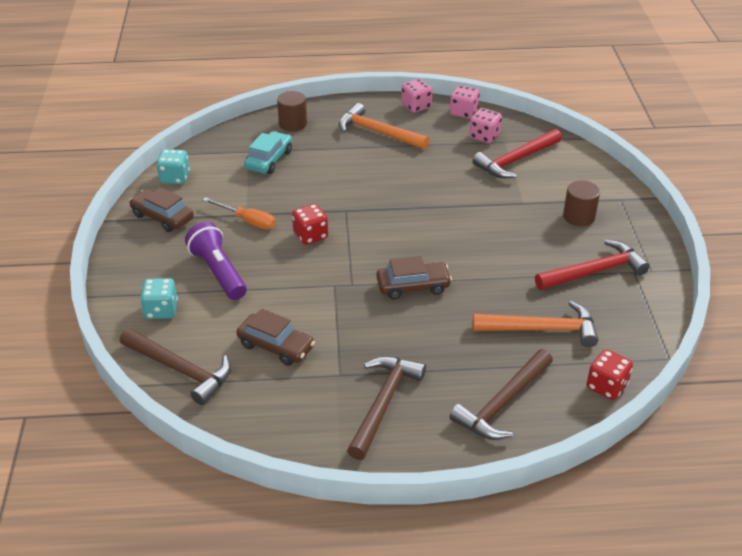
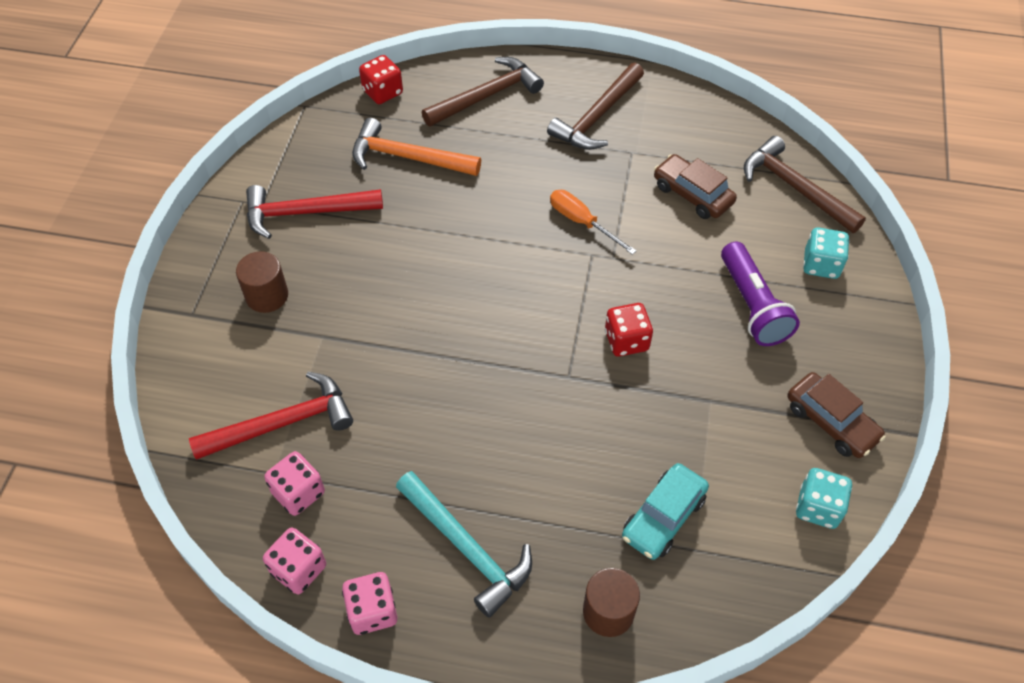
camera: 165 degrees left, 15 degrees up
(247, 221) = (709, 386): orange screwdriver -> orange screwdriver (582, 222)
(377, 132) = (467, 549): orange hammer -> turquoise hammer
(413, 286) = (522, 236): brown car -> none

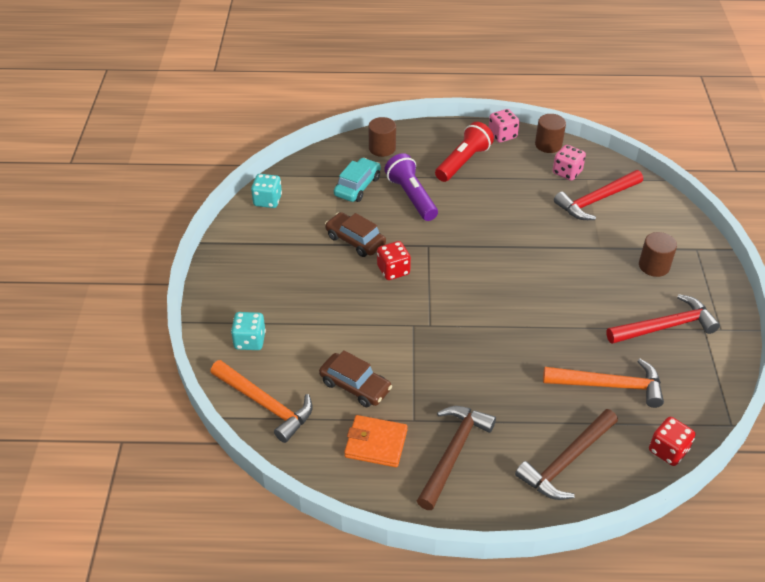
camera: 170 degrees right, 10 degrees down
(299, 569) = (548, 145): pink dice -> brown cylinder
(467, 549) = (463, 162): turquoise hammer -> red flashlight
(582, 222) = (443, 349): orange screwdriver -> none
(675, 135) = (376, 443): none -> orange wallet
(752, 306) = (304, 304): purple flashlight -> purple flashlight (411, 197)
(794, 187) = (266, 405): brown hammer -> orange hammer
(831, 422) = (254, 242): brown car -> brown car (355, 240)

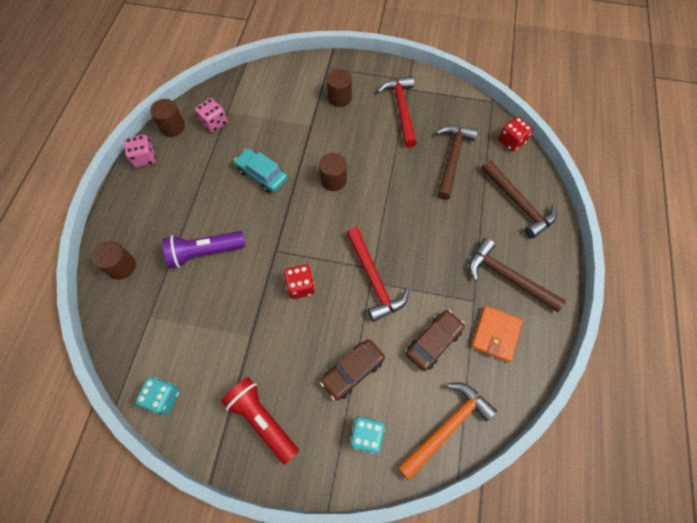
camera: 80 degrees left, 20 degrees up
(355, 240) = (252, 314): brown car -> brown car (352, 371)
(357, 186) = (172, 300): turquoise car -> turquoise car (262, 175)
(463, 162) = (170, 198): red flashlight -> red flashlight (262, 420)
(531, 277) = (333, 180): none -> brown cylinder
(595, 200) = (256, 113): red hammer -> red hammer (374, 280)
(610, 385) = (452, 158): orange hammer -> brown hammer

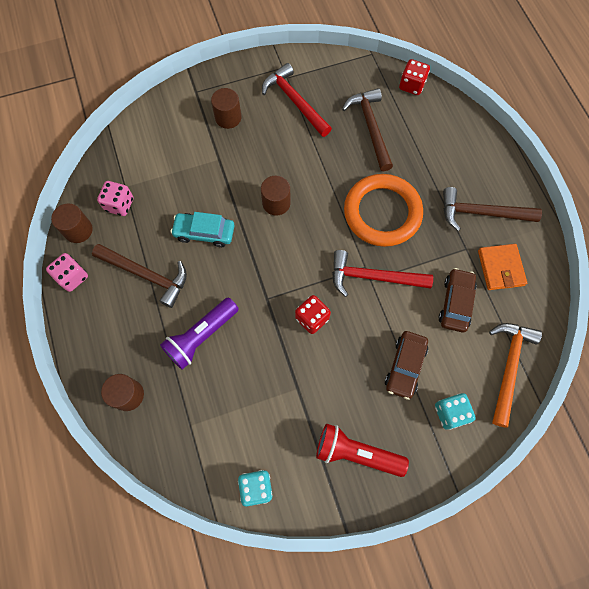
camera: 30 degrees left, 5 degrees up
(374, 280) = (372, 277): red hammer -> red hammer turned 150 degrees clockwise
(417, 232) = (382, 213): none -> orange ring
(518, 204) = (451, 142): brown hammer -> brown hammer (147, 275)

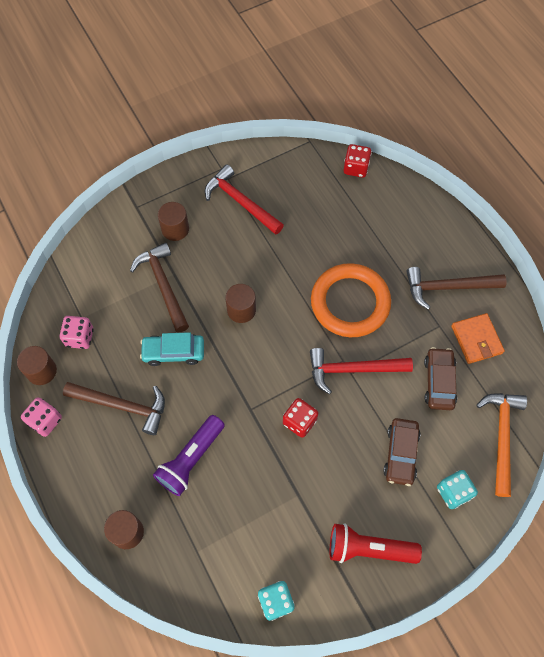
camera: 10 degrees left, 5 degrees down
(370, 127) = (322, 217): brown hammer -> brown hammer (163, 285)

